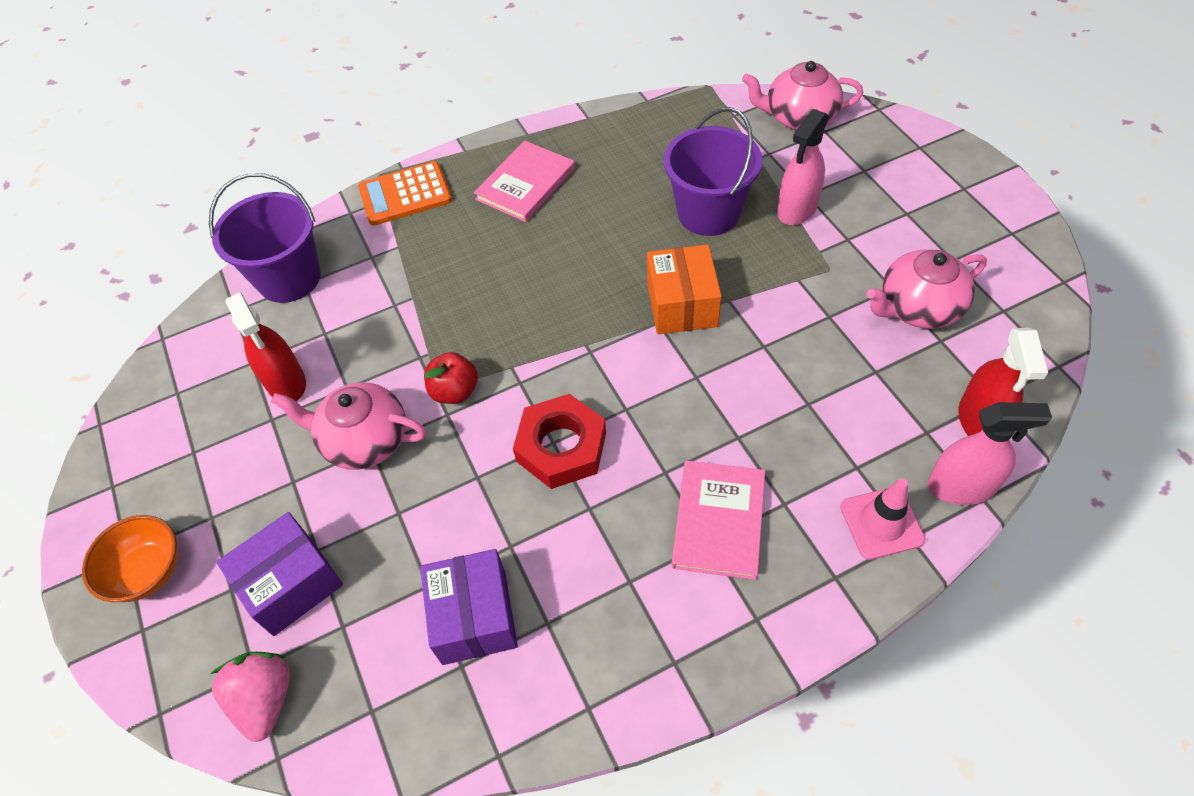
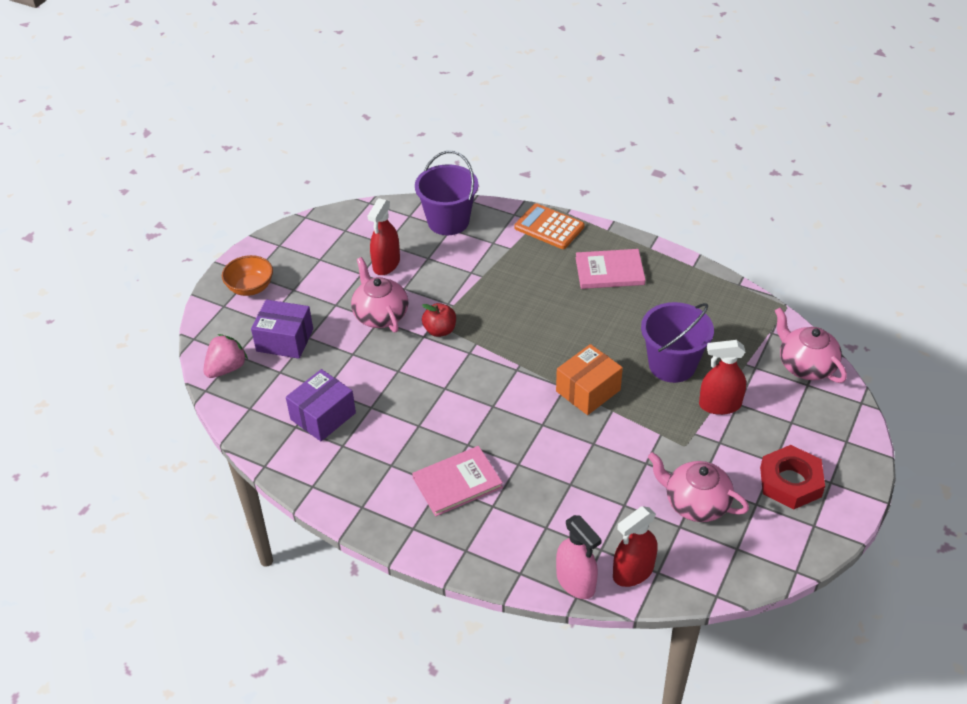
camera: 50 degrees right, 10 degrees down
(561, 447) = (445, 393): red nut -> red nut (790, 482)
(797, 209) = (719, 405): pink spray bottle -> red spray bottle
(881, 523) = (518, 555): pink traffic cone -> none

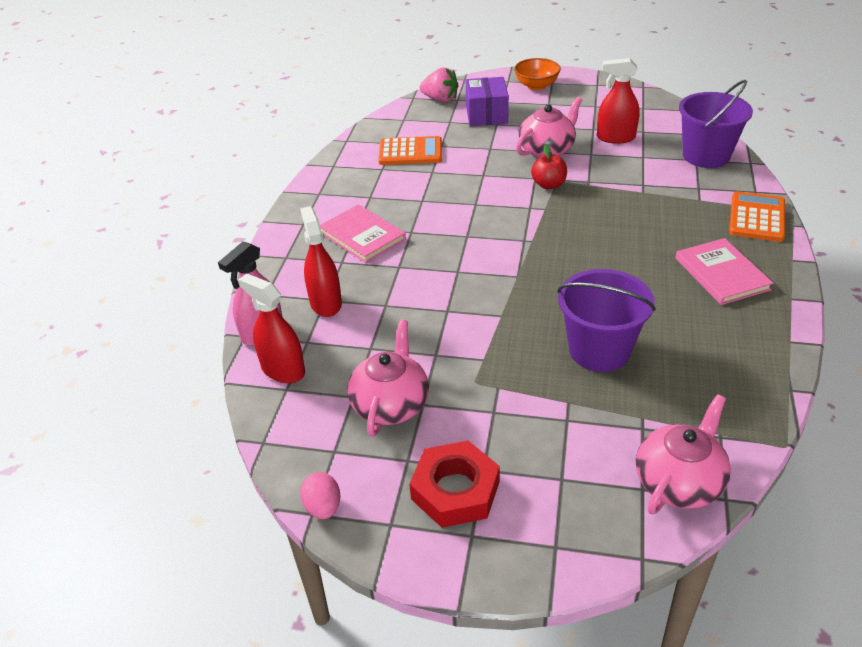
camera: 75 degrees right, 5 degrees down
(323, 416) = (410, 152): purple box -> orange calculator
(588, 390) = (521, 293): orange box -> none
(719, 405) = (555, 403): red spray bottle -> red spray bottle (325, 303)
(791, 563) = (323, 507): none -> pink egg

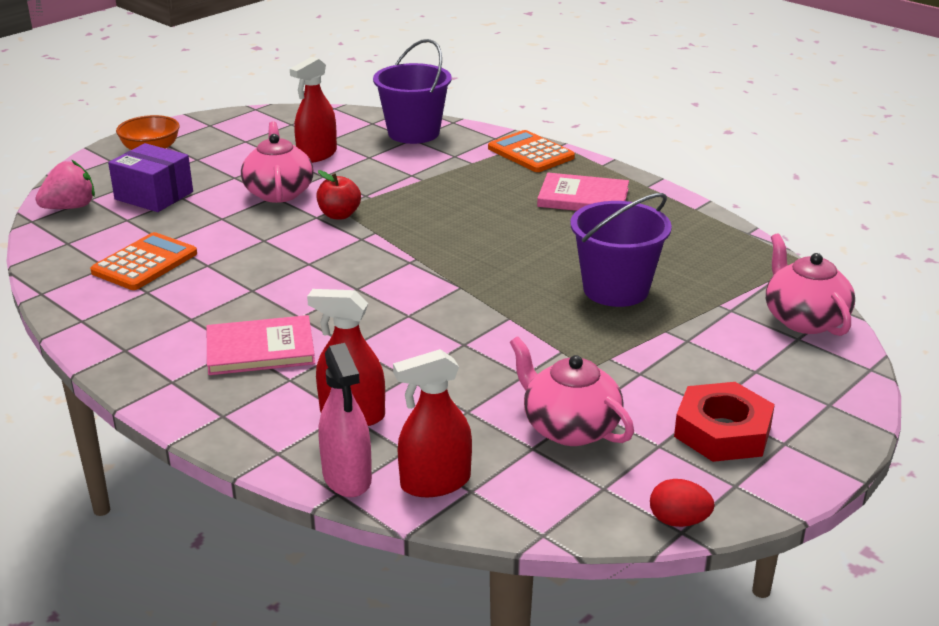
camera: 60 degrees left, 10 degrees down
(323, 507) = (678, 521): pink egg -> red egg

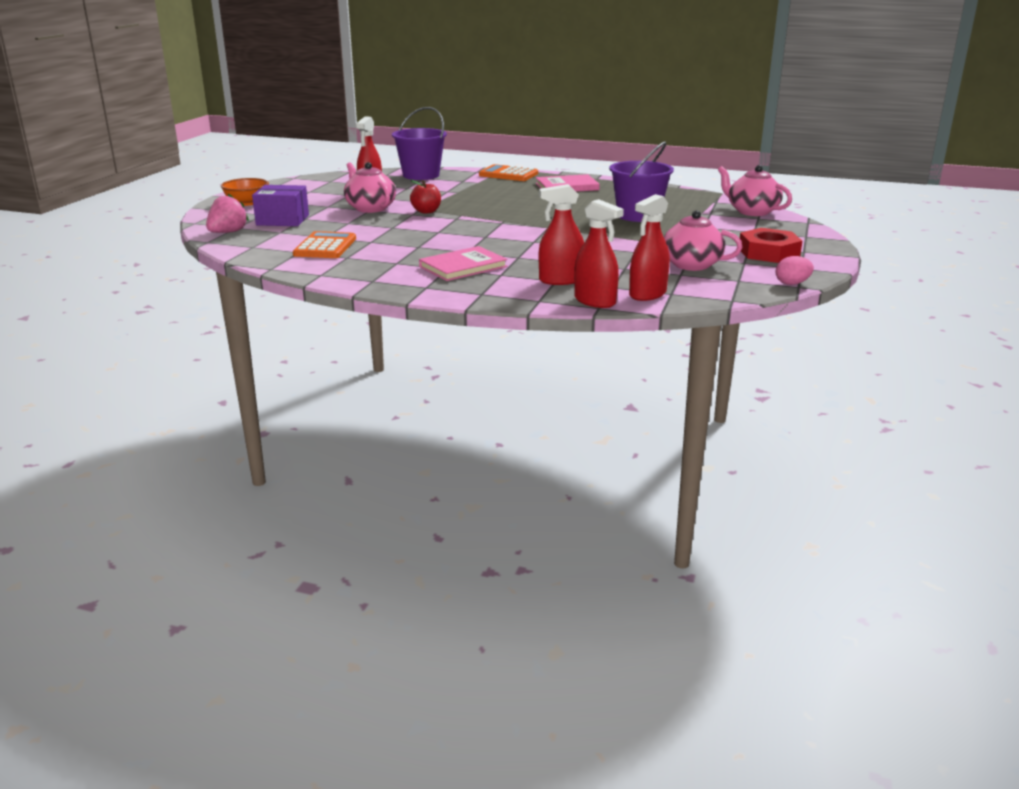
camera: 25 degrees left, 5 degrees down
(347, 477) = (595, 301): pink spray bottle -> red spray bottle
(678, 521) = (792, 283): red egg -> pink egg

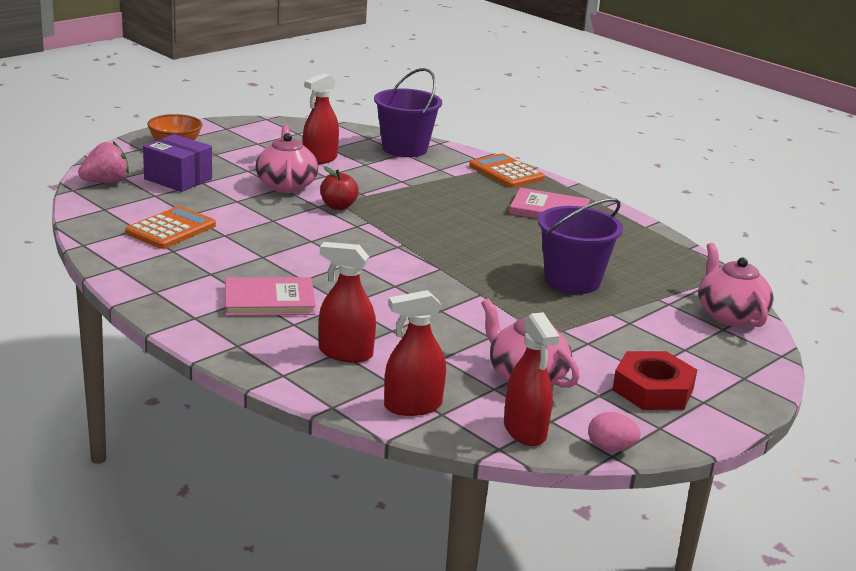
camera: 25 degrees right, 0 degrees up
(595, 301) = (340, 396): red spray bottle -> red spray bottle (525, 431)

